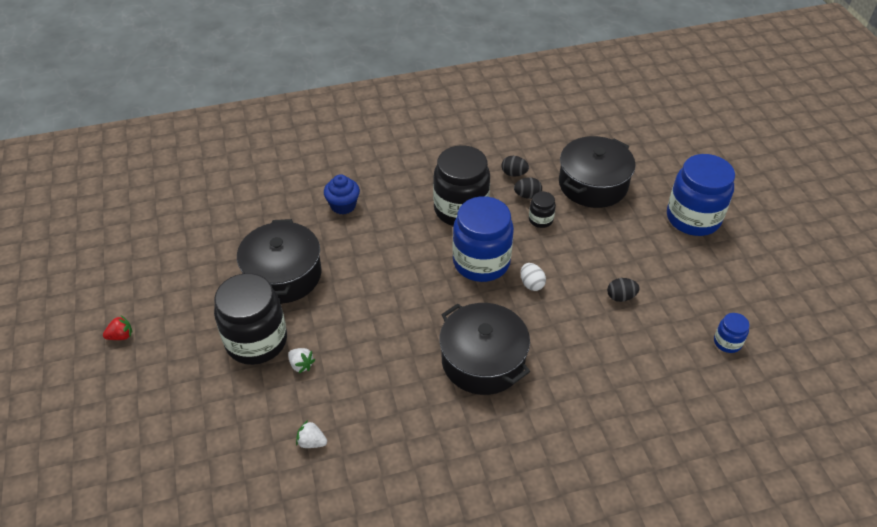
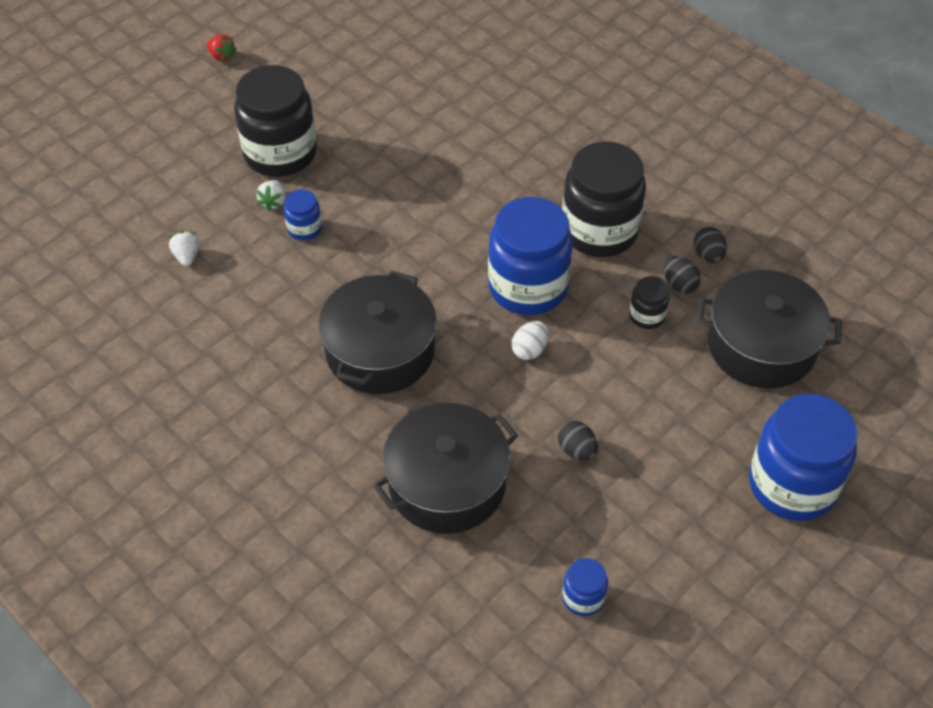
camera: 60 degrees right, 5 degrees up
(283, 275) = (380, 129): black pot -> black pot (447, 483)
(341, 357) = (304, 228): none -> blue jar
(343, 205) = (518, 126): blue cupcake -> none

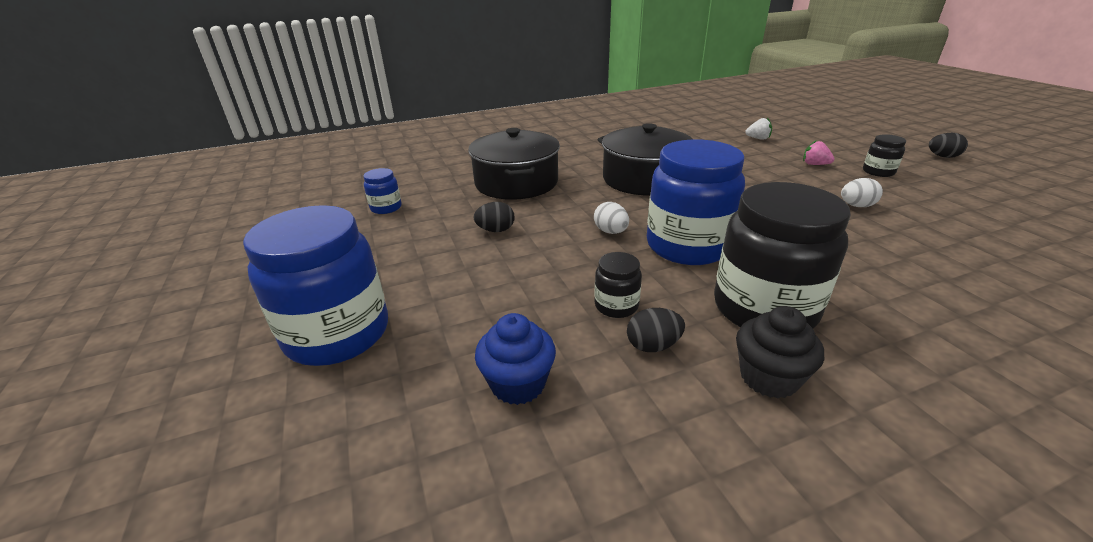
camera: 115 degrees right, 20 degrees down
(222, 56) = (1014, 164): red strawberry -> none
(273, 202) = (814, 164): white strawberry -> pink strawberry
(280, 153) = (878, 172): black jar -> black jar, size x0.45
(304, 228) = (782, 170): blue jar -> none
(383, 174) = (856, 206): none -> white egg
(674, 225) = (768, 377): none -> black cupcake
(708, 255) = (699, 392): black egg -> black egg (942, 156)
(761, 346) = (518, 384): black pot -> blue cupcake

